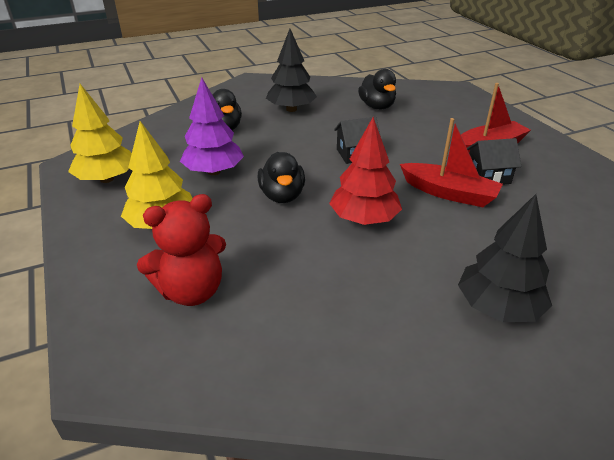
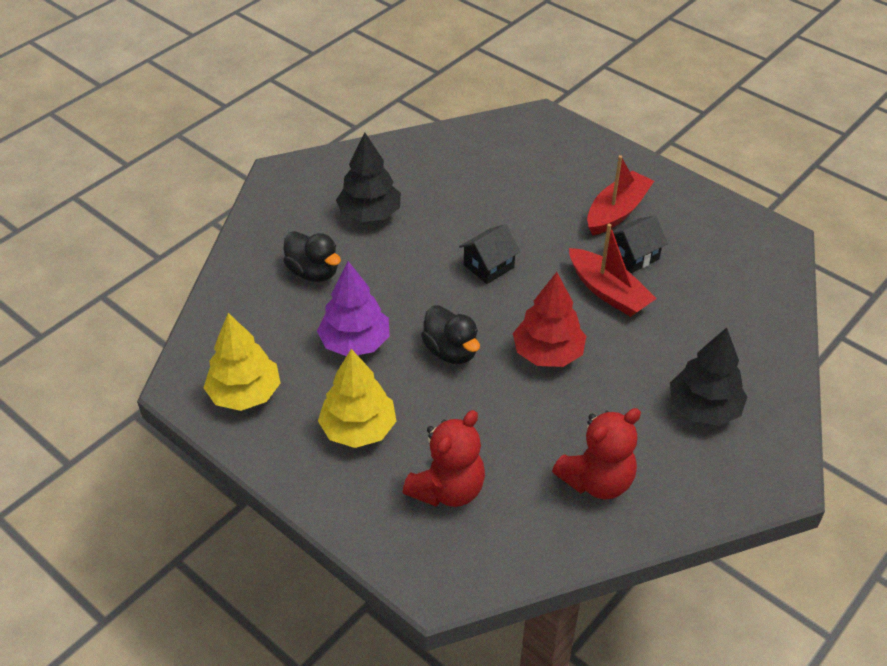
camera: 25 degrees left, 10 degrees up
(339, 334) = (597, 481): none -> red teddy bear
(377, 106) = (466, 179): black duck -> none
(449, 193) = (608, 292): red boat -> red boat turned 45 degrees clockwise

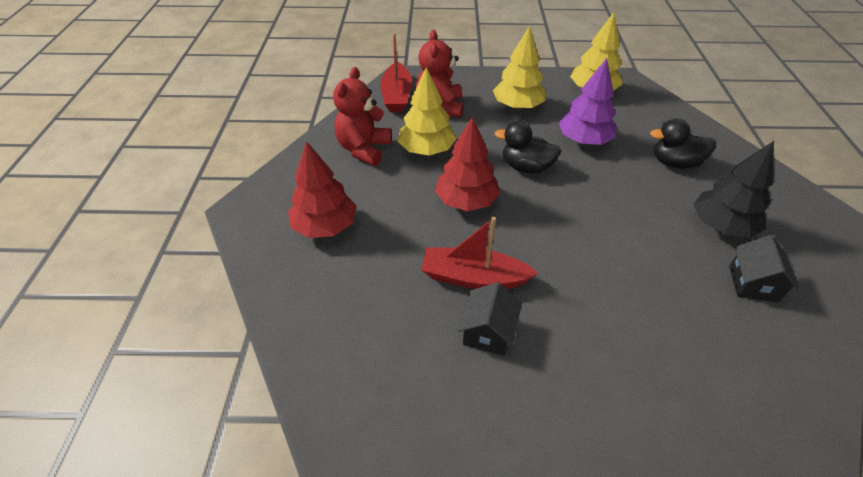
camera: 140 degrees right, 0 degrees up
(489, 266) = (584, 240): black house -> black house (753, 283)
(528, 434) = (427, 150): none -> yellow tree
(617, 212) = (555, 380): red boat -> red boat (397, 96)
(704, 408) = (325, 226): black tree -> red tree

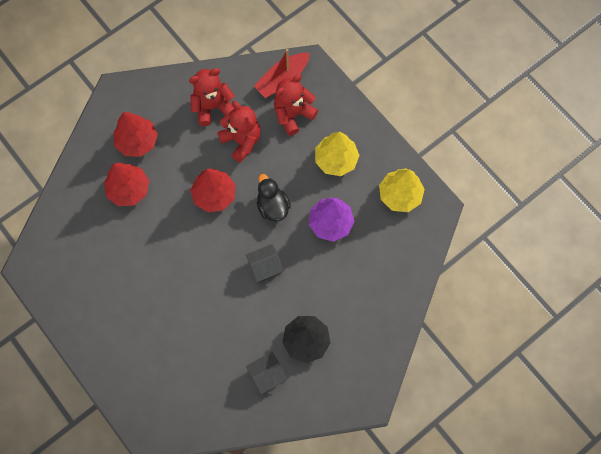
camera: 50 degrees right, 25 degrees up
(375, 270) = (129, 189): none -> red tree
(427, 150) = (242, 141): yellow tree -> red teddy bear
(474, 277) = (161, 238): red boat -> none
(488, 332) = (133, 267): black house -> black house (265, 267)
(675, 163) = (351, 289): black duck -> none

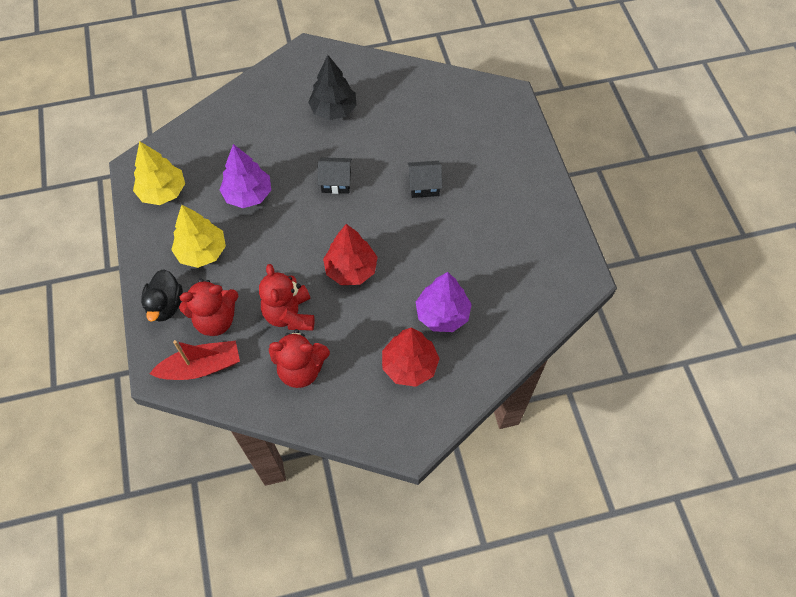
camera: 155 degrees left, 10 degrees down
(129, 189) = (442, 314): red tree -> purple tree
(267, 374) = (383, 99): black house -> black house (424, 186)
(272, 206) = (296, 233): black duck -> black duck (166, 305)

